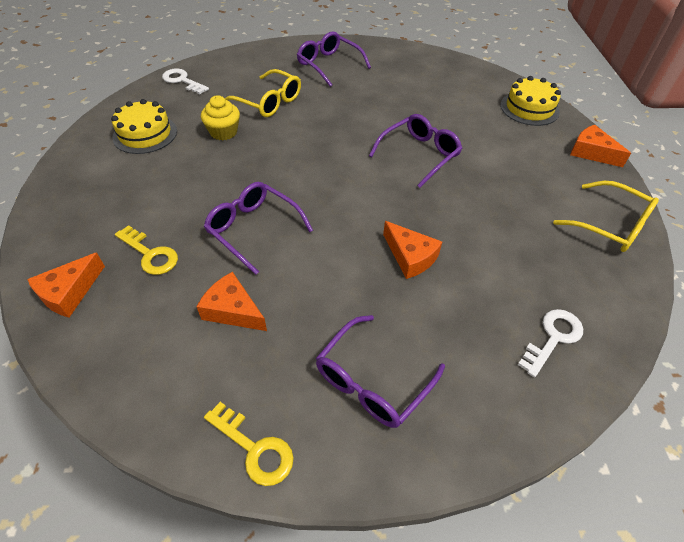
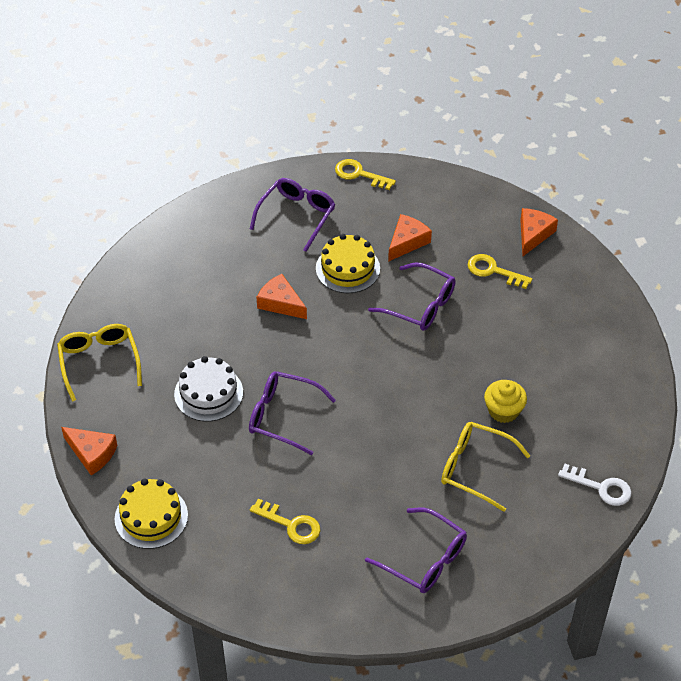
camera: 170 degrees right, 0 degrees up
(145, 134) = (585, 393): yellow cake -> yellow cake (347, 268)
(233, 310) = (407, 242): orange cheese -> orange cheese turned 75 degrees counterclockwise
(419, 155) = (283, 416): purple glasses -> purple glasses turned 75 degrees clockwise
(420, 91) = (291, 524): none -> yellow key
(490, 182) = (208, 393): none -> white cake
(553, 338) = (171, 260): white key -> none
(610, 225) = (99, 362): yellow glasses -> yellow glasses turned 45 degrees clockwise

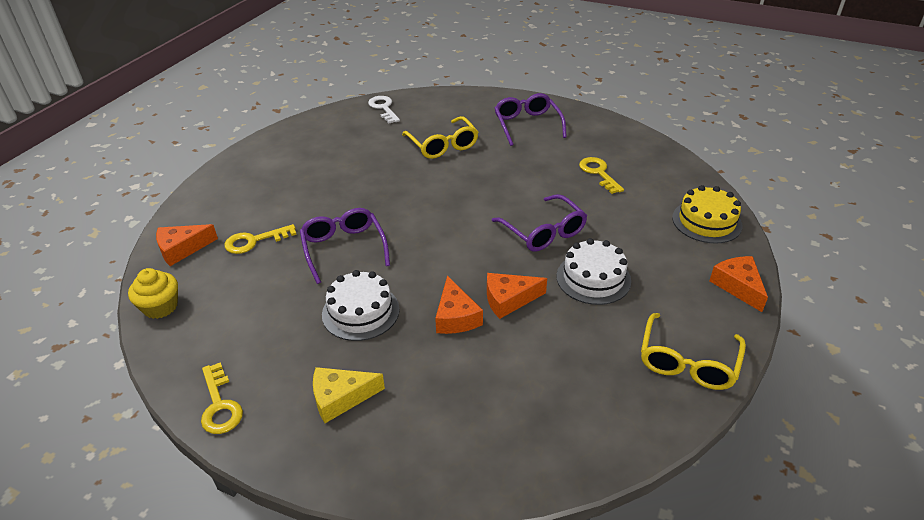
camera: 140 degrees left, 10 degrees down
(296, 216) = (340, 398): purple glasses -> yellow cheese
(347, 268) = (360, 312): yellow cake -> white cake
(407, 242) = (280, 304): orange cheese -> orange cheese (509, 299)
(493, 271) = (254, 241): yellow key -> yellow key turned 90 degrees clockwise
(503, 411) = (383, 161): yellow cupcake -> yellow cupcake (160, 307)

